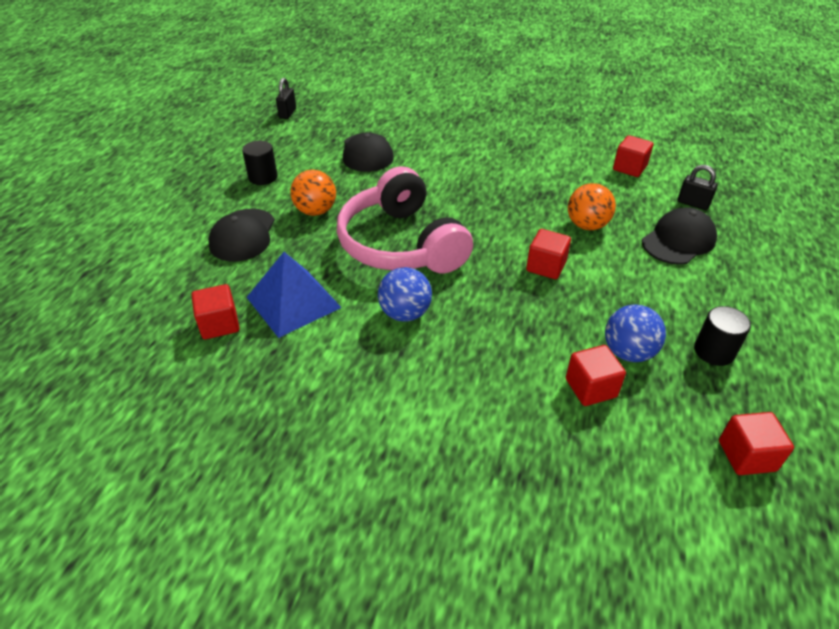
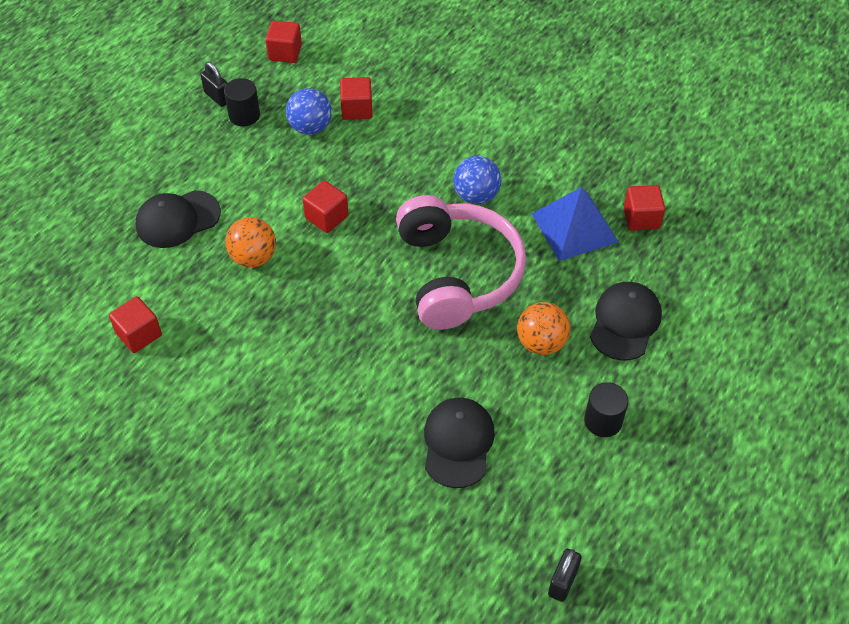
camera: 165 degrees left, 10 degrees up
(693, 203) = (118, 263): black padlock -> black padlock (217, 97)

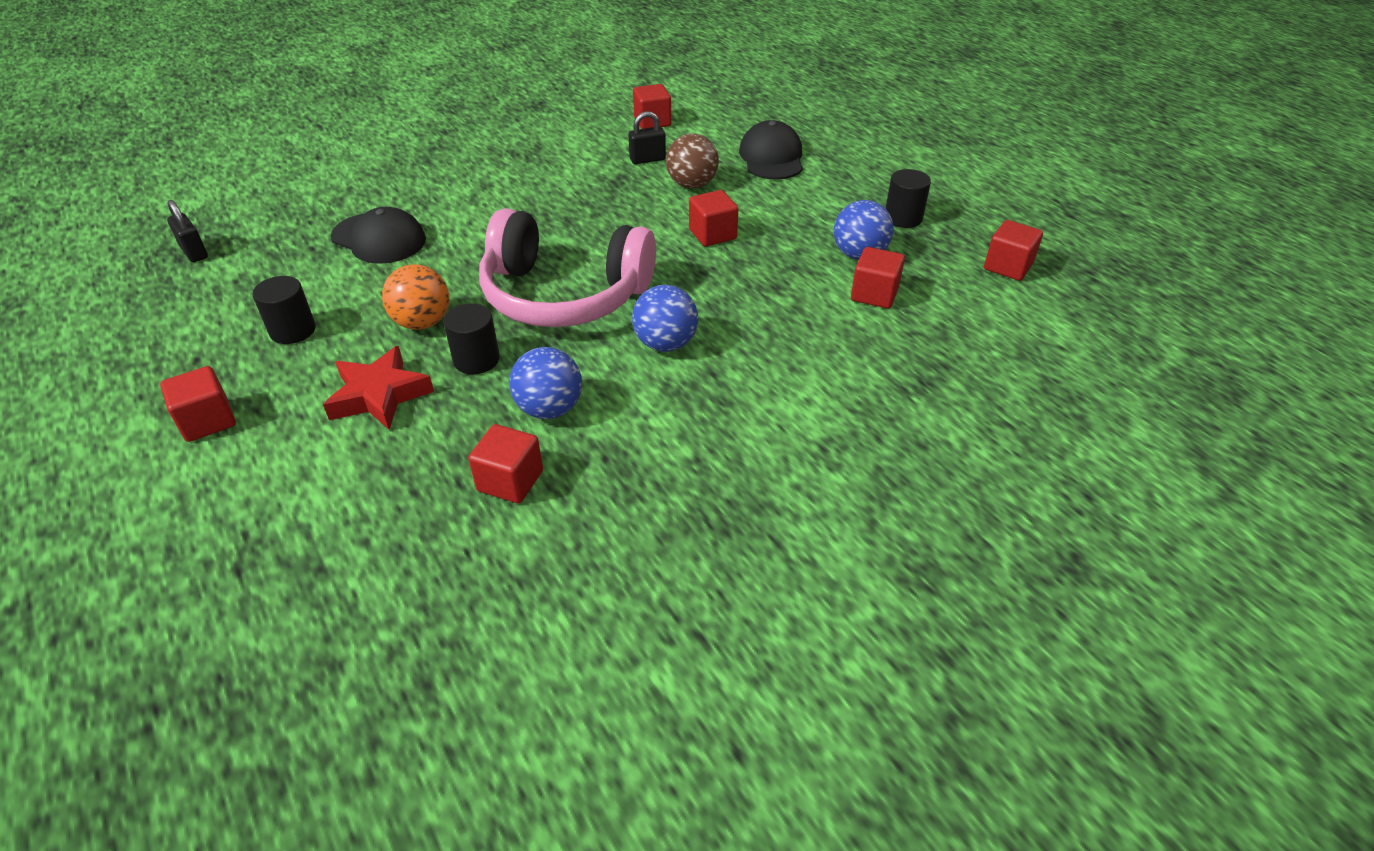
camera: 115 degrees right, 10 degrees down
(217, 97) = (942, 208): black padlock -> black padlock (647, 159)
(253, 257) = (692, 185): orange ball -> brown ball
(557, 288) = (476, 360): none -> black cylinder
(574, 227) = (549, 409): blue pyramid -> blue ball
(625, 322) = (379, 395): black cap -> red star
(713, 404) = (207, 421): none -> red cube

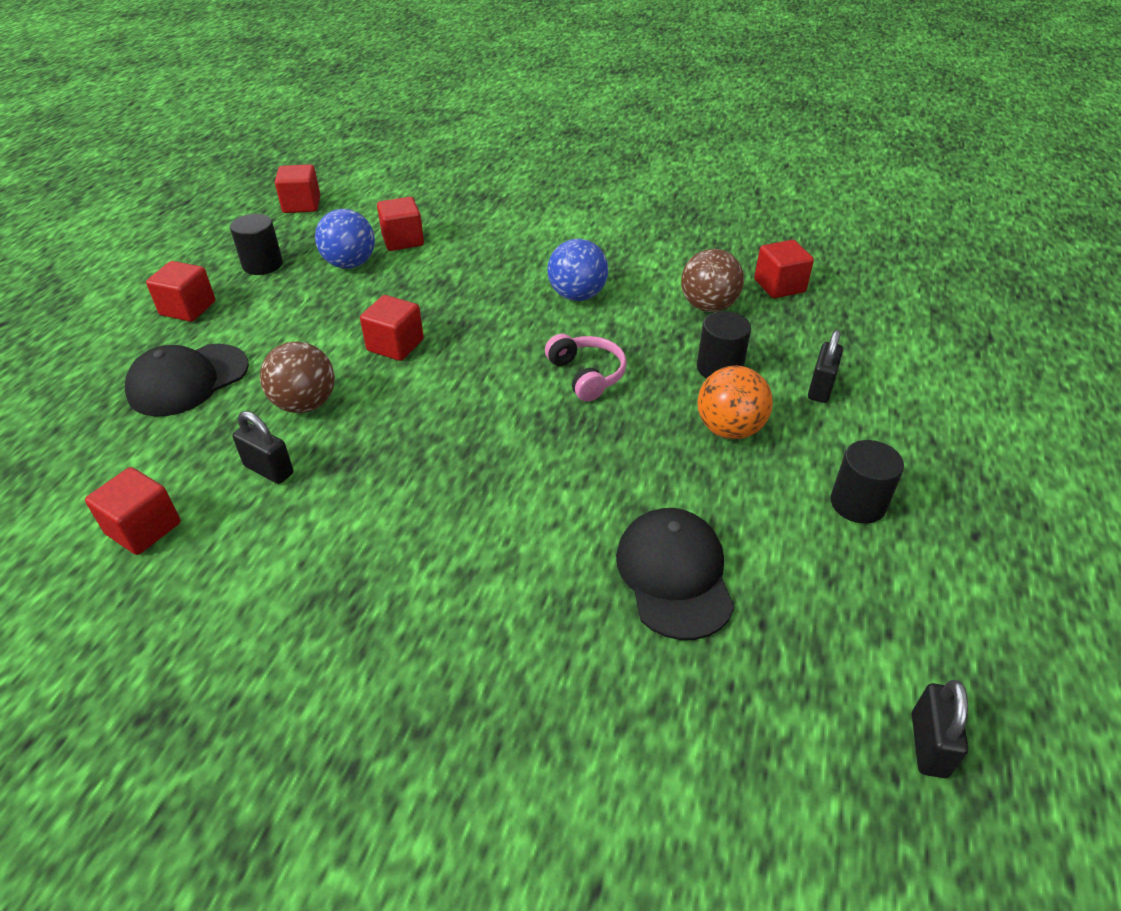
camera: 130 degrees left, 0 degrees up
(207, 421) = (982, 455): red cube -> red cube (188, 308)
(379, 395) = (820, 388): red star -> black padlock
(549, 409) = (708, 306): blue ball -> brown ball
(564, 295) = (587, 375): pink headphones -> pink headphones, size x0.44

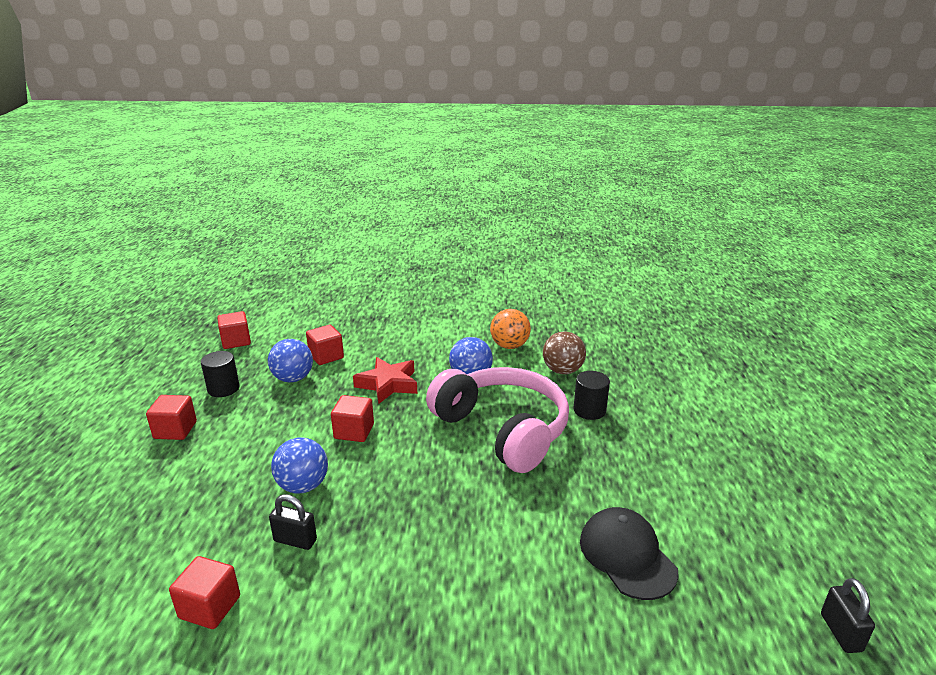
camera: 15 degrees left, 15 degrees down
(188, 380) = (199, 484): black cap -> none
(305, 404) = (303, 486): brown ball -> blue ball
(464, 289) = (388, 384): none -> red star
(587, 375) = (502, 429): pink headphones -> pink headphones, size x2.29
(729, 429) = (615, 449): orange ball -> orange ball (509, 346)
(779, 286) = (602, 351): red cube -> none
(820, 388) = (660, 412): black padlock -> none
(857, 503) = (719, 483): black cylinder -> none

